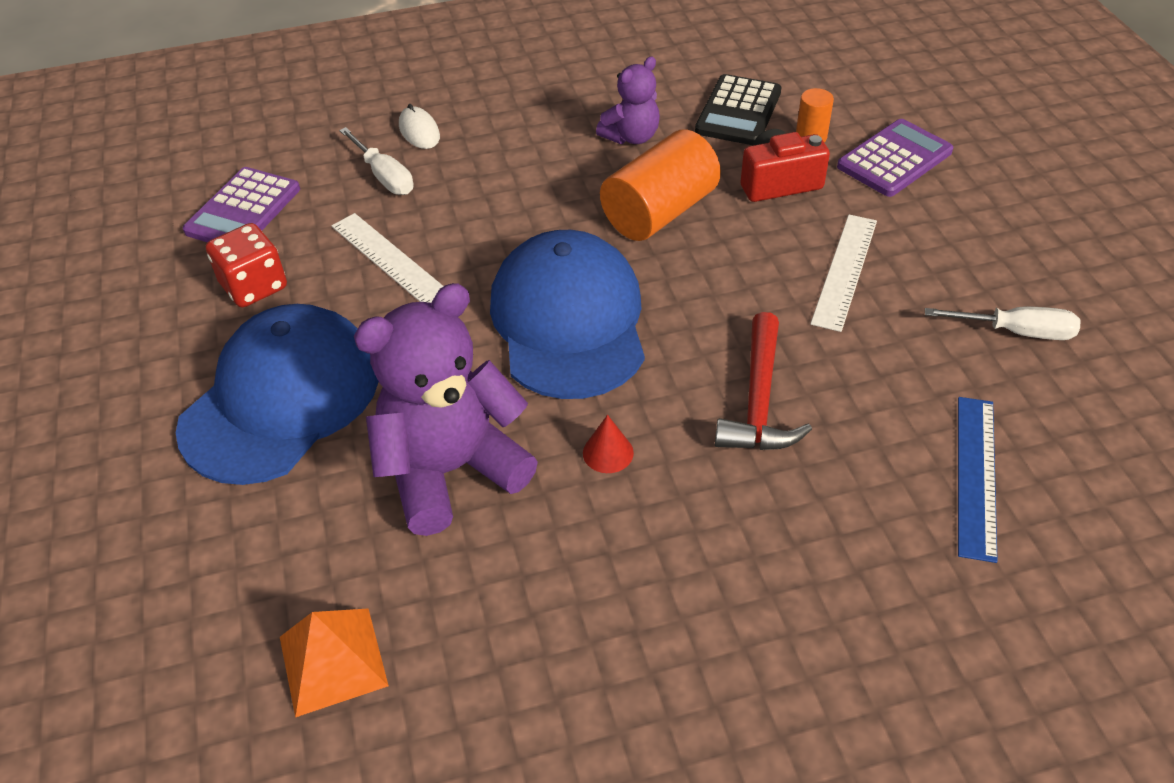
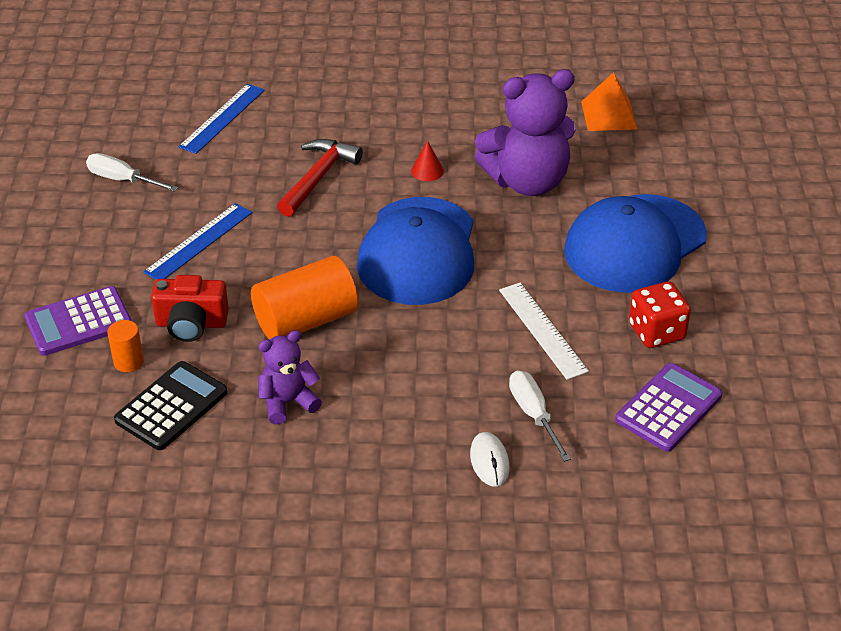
camera: 165 degrees left, 5 degrees down
(845, 271) = (198, 242): white ruler -> blue ruler

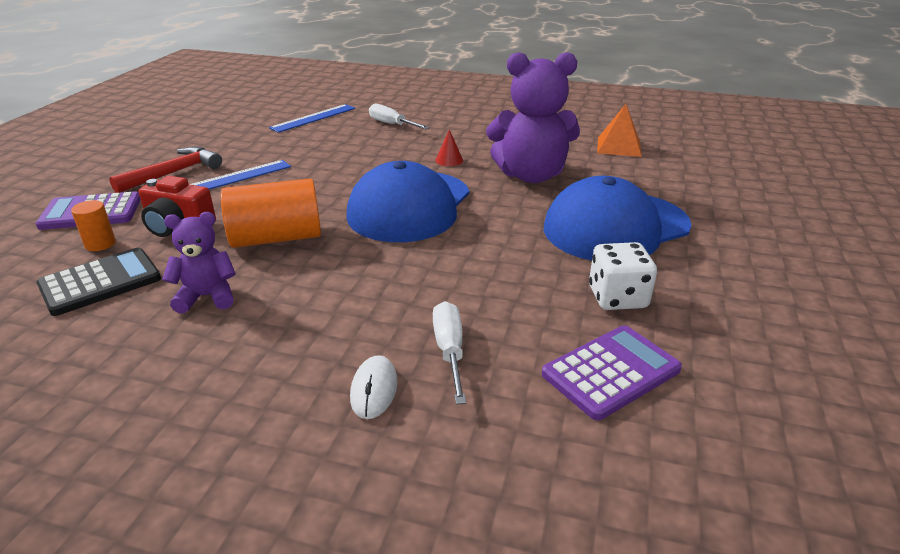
camera: 15 degrees right, 10 degrees down
(122, 179) = (212, 139): white screwdriver -> white screwdriver (391, 124)
(318, 178) = (359, 154): red hammer -> red hammer (173, 173)
(542, 330) = (496, 278): white ruler -> none
(656, 332) = (617, 297): red dice -> white dice

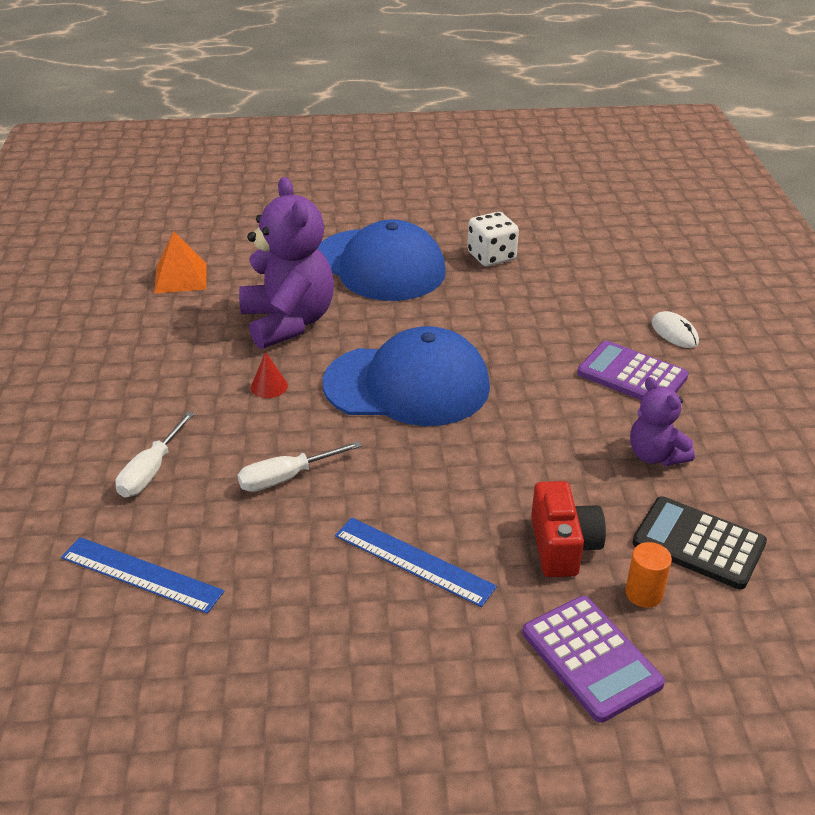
camera: 110 degrees left, 5 degrees up
(173, 173) = (433, 640): red hammer -> none
(276, 238) = (532, 454): orange cylinder -> none
(374, 389) = (674, 333): white mouse -> white mouse turned 75 degrees clockwise
(449, 350) = (610, 313): white screwdriver -> white screwdriver (285, 478)
(611, 372) = (577, 253): purple calculator -> purple calculator (632, 375)

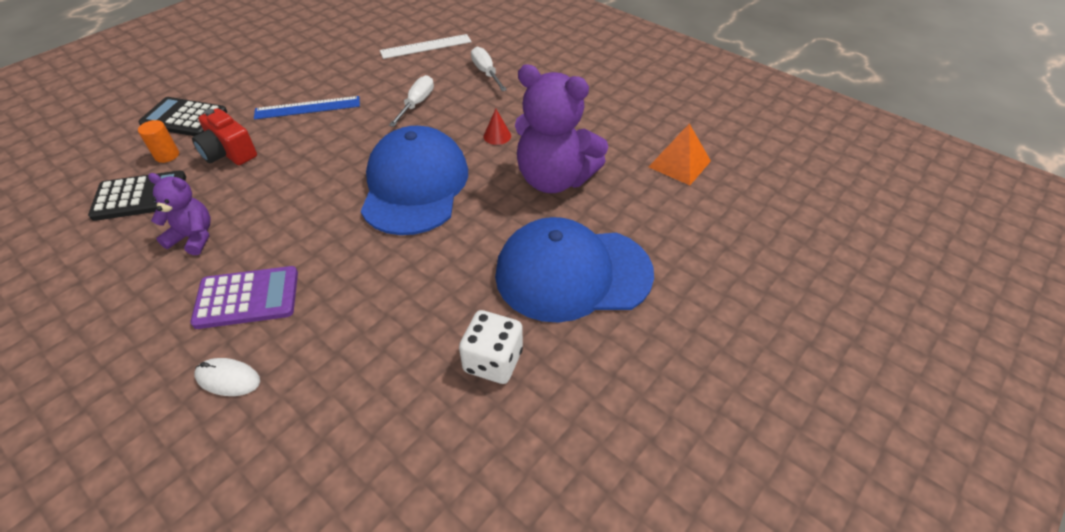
camera: 135 degrees right, 10 degrees up
(141, 574) = (426, 46): blue ruler -> white ruler
(407, 385) = (415, 186): blue cap -> blue cap turned 135 degrees clockwise
(591, 658) = (184, 118): purple calculator -> black calculator

